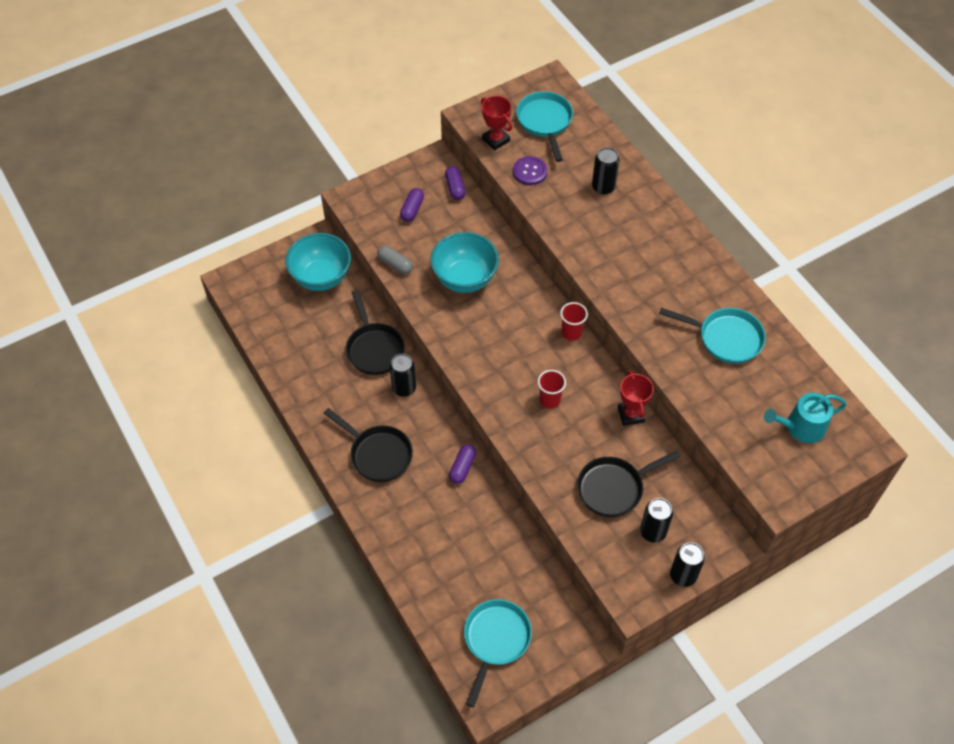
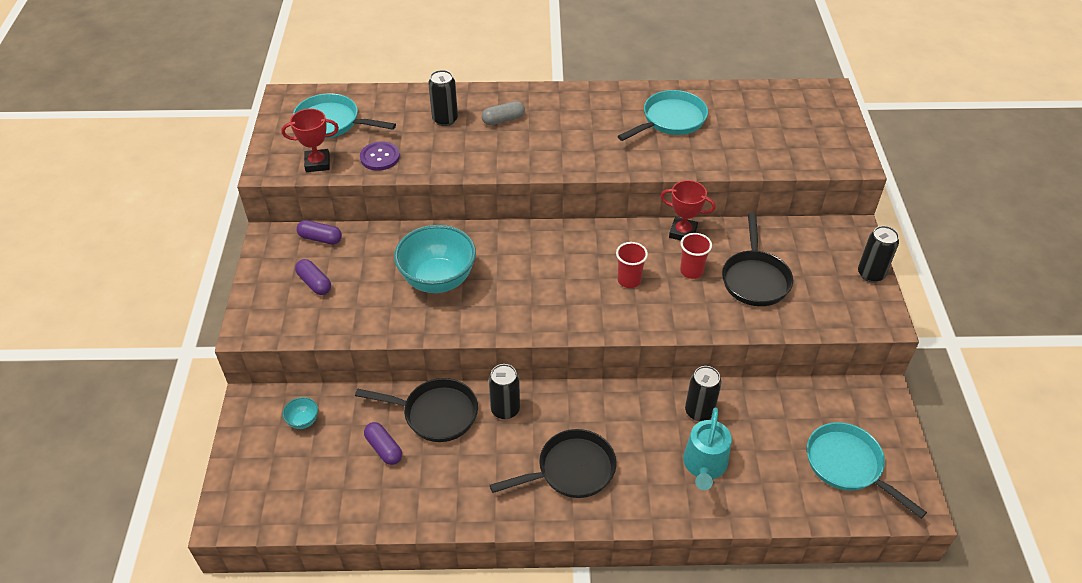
camera: 60 degrees left, 10 degrees down
(321, 277) = (303, 421): turquoise bowl -> turquoise bowl, size x0.42
(395, 264) = (371, 327): grey capsule -> grey capsule (503, 120)
(462, 467) = (634, 403): purple capsule -> purple capsule (384, 448)
(571, 332) = (564, 232): red cup -> red cup (691, 271)
(653, 532) = (815, 273): black can -> black can (699, 411)
(801, 427) = (789, 119): turquoise watering can -> turquoise watering can (704, 465)

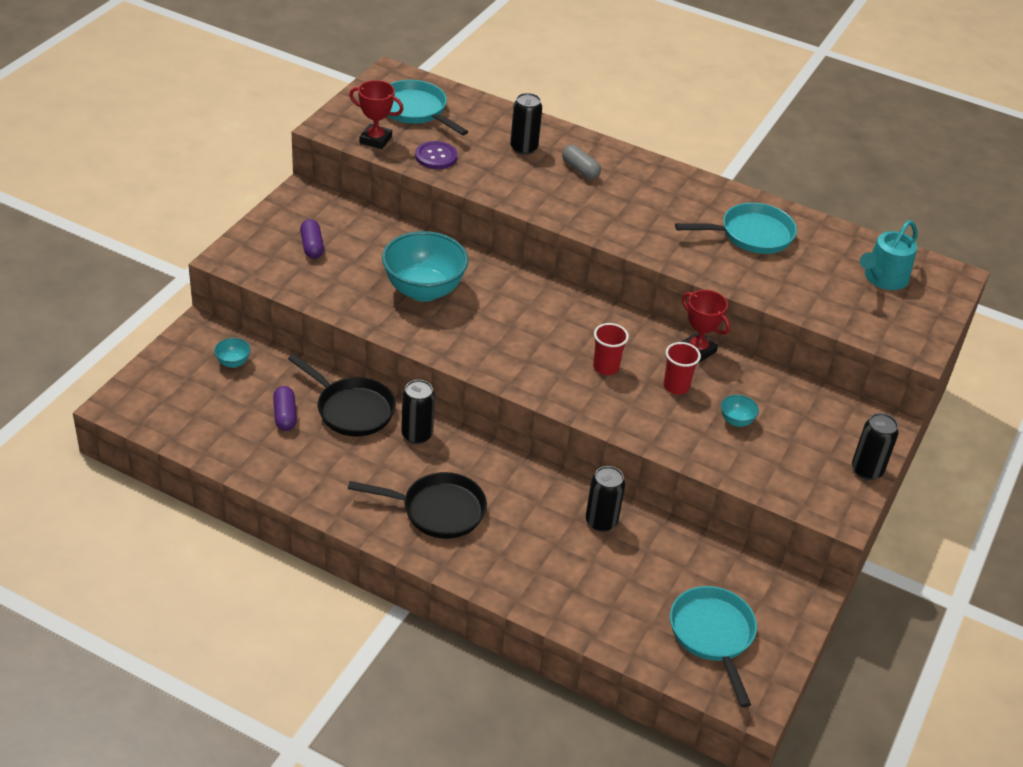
camera: 25 degrees right, 5 degrees down
(320, 238) = (345, 212): purple capsule -> none
(503, 120) = (580, 170): grey capsule -> grey capsule turned 45 degrees clockwise
(704, 465) = (567, 566): turquoise watering can -> turquoise watering can (883, 278)
(755, 279) = (736, 421): black pan -> turquoise bowl

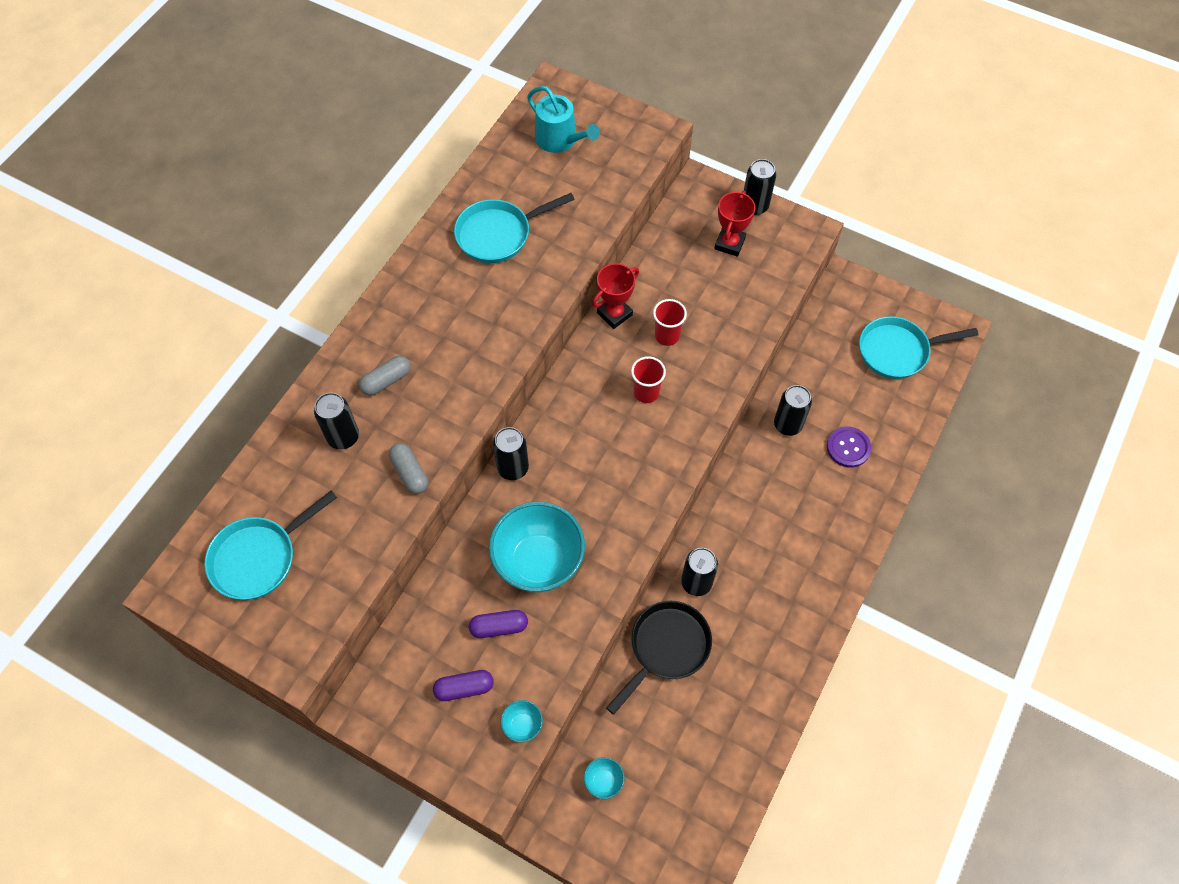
camera: 85 degrees left, 20 degrees up
(285, 415) = (681, 715): purple capsule -> purple capsule (499, 627)
(375, 140) = (323, 603): red trophy -> red trophy (729, 243)
(436, 156) = (360, 532): purple button -> purple button (848, 447)
(438, 510) = (793, 561): black pan -> none
(490, 181) = (410, 473): none -> grey capsule
(517, 278) = (513, 468): none -> black can
(736, 421) = (707, 293): turquoise bowl -> turquoise bowl (522, 725)
(751, 235) = (498, 234): turquoise pan -> turquoise pan turned 105 degrees counterclockwise

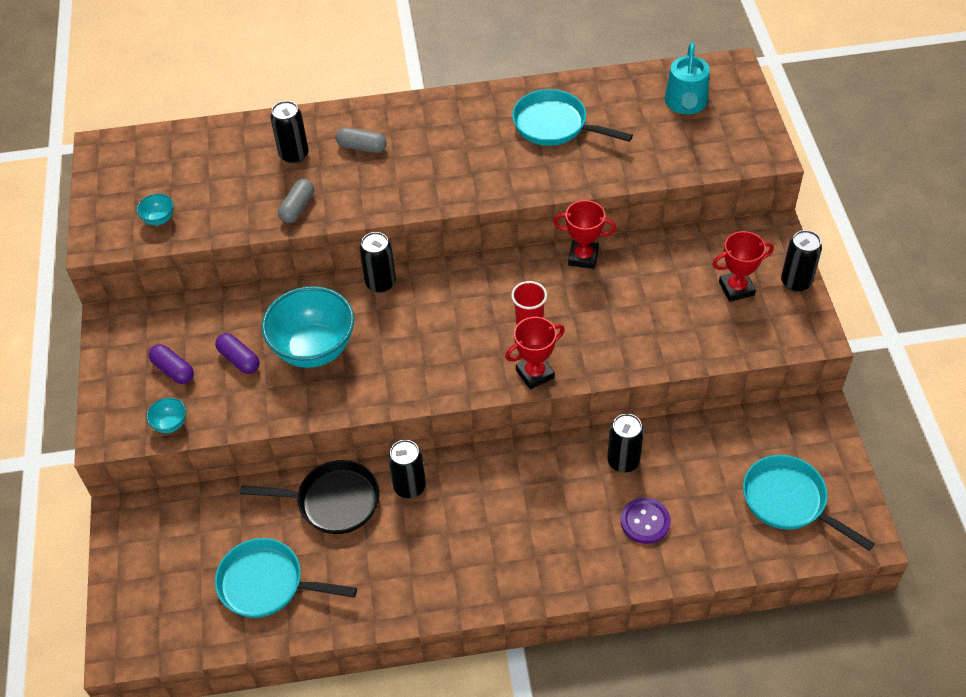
camera: 55 degrees right, 10 degrees down
(259, 558) = (161, 174): turquoise pan -> turquoise pan (267, 584)
(603, 781) = (186, 529): turquoise bowl -> turquoise bowl (159, 219)
(667, 336) = (597, 303): red cup -> none
(698, 422) = (535, 374): none -> red trophy

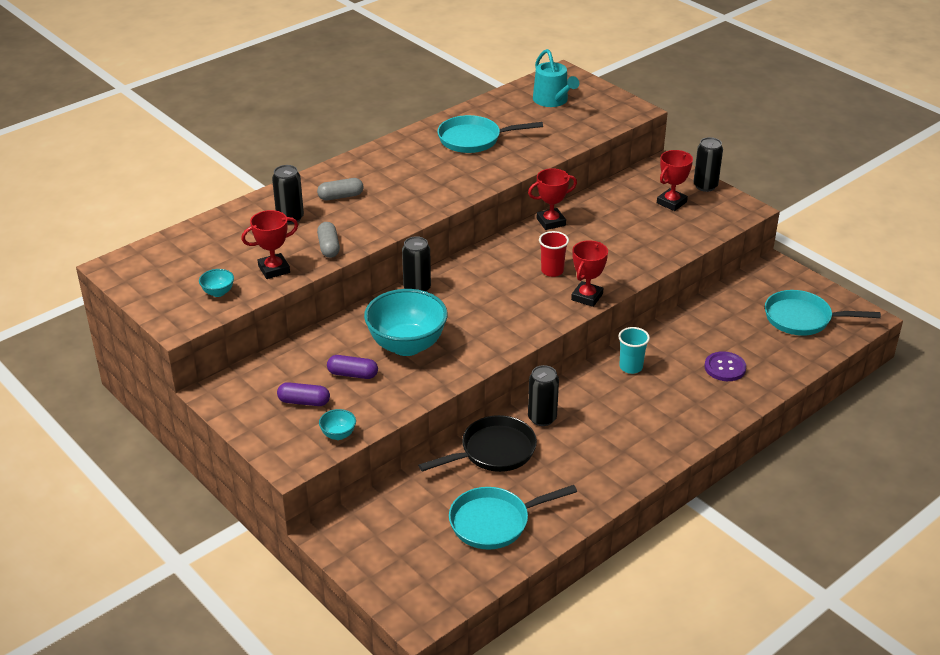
camera: 35 degrees left, 15 degrees down
(228, 213) = (274, 269): none -> red trophy
(548, 470) = (631, 367): none -> turquoise cup
(623, 461) = (676, 341): black can -> none

